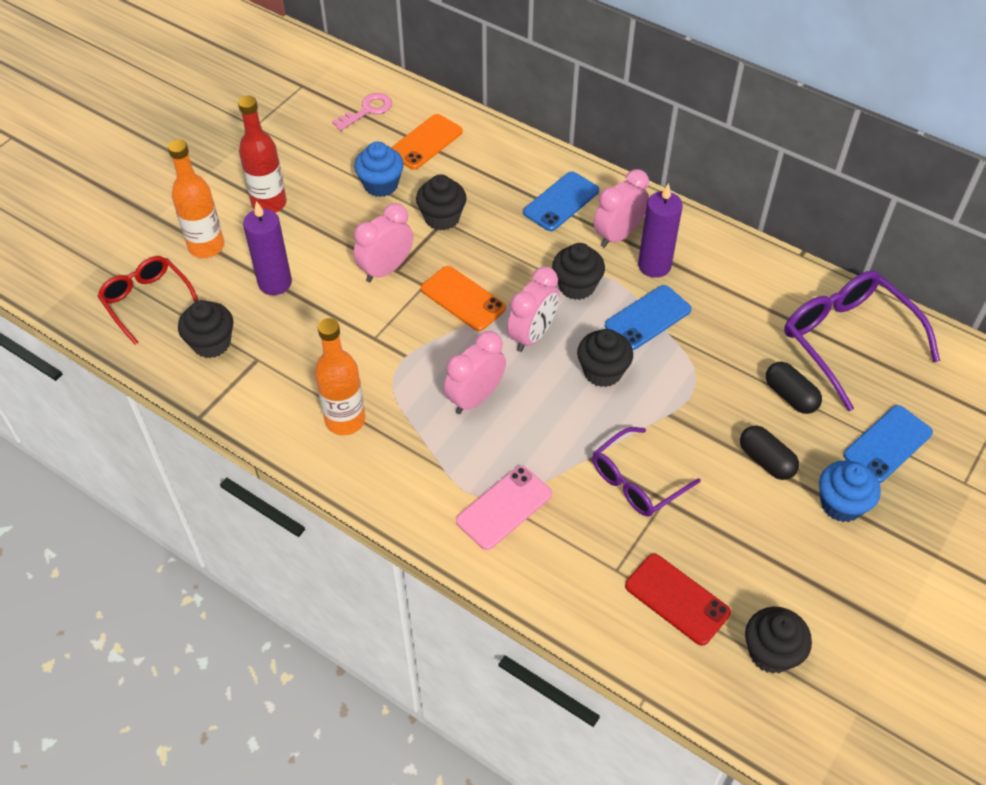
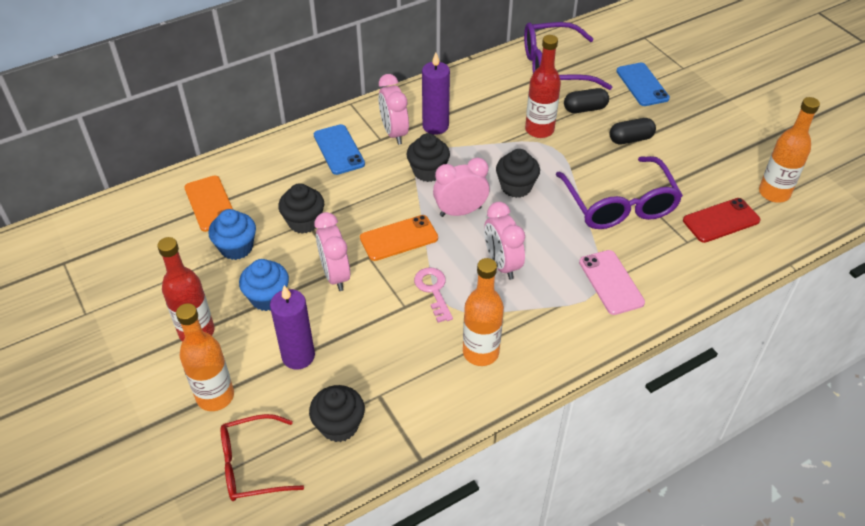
camera: 65 degrees left, 5 degrees down
(367, 110) = (138, 228): pink key -> pink key (433, 290)
(532, 335) = (460, 211): pink clock -> pink clock turned 75 degrees counterclockwise
(636, 481) = (619, 205): purple glasses -> purple glasses, size x1.54
(648, 318) = (481, 147): blue phone -> none
(717, 362) = (539, 130): none -> red bottle
(771, 652) = (774, 193): black cupcake -> orange bottle
(841, 504) = (678, 121): blue cupcake -> blue cupcake (267, 297)

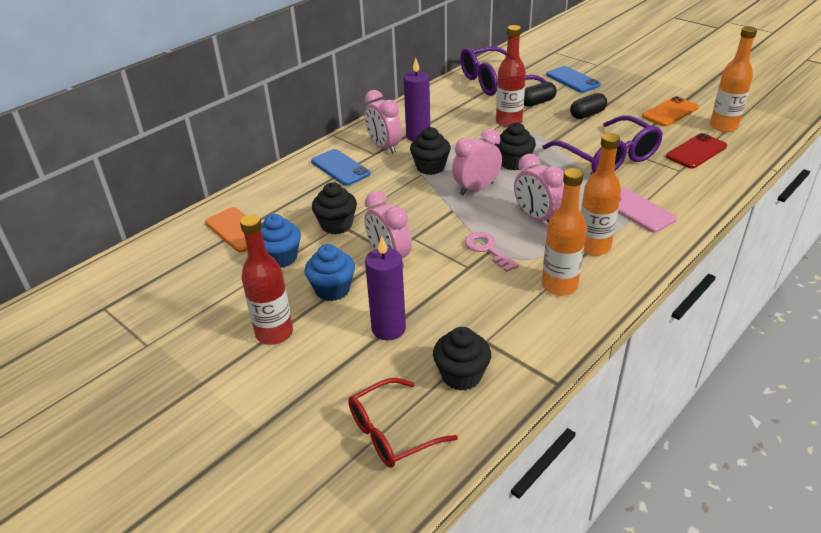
camera: 15 degrees left, 10 degrees down
(215, 396) = (321, 382): orange bottle -> orange bottle (593, 247)
(399, 238) = (432, 219): orange phone -> orange phone (670, 112)

